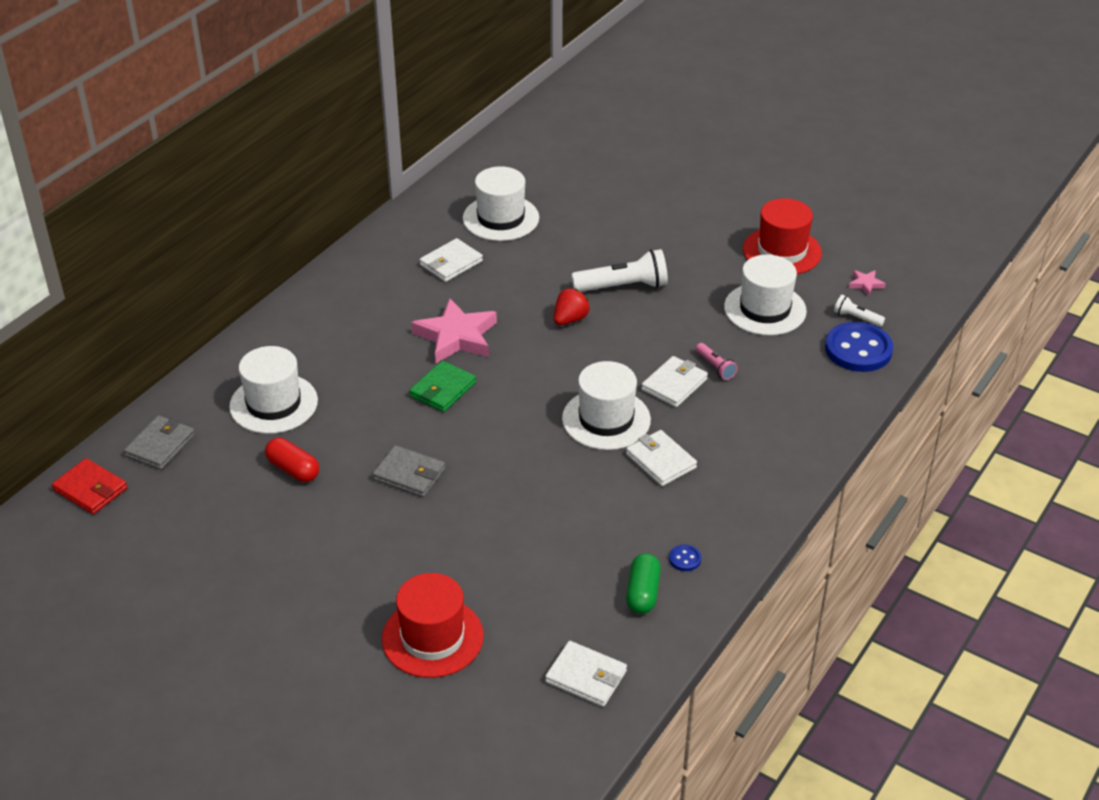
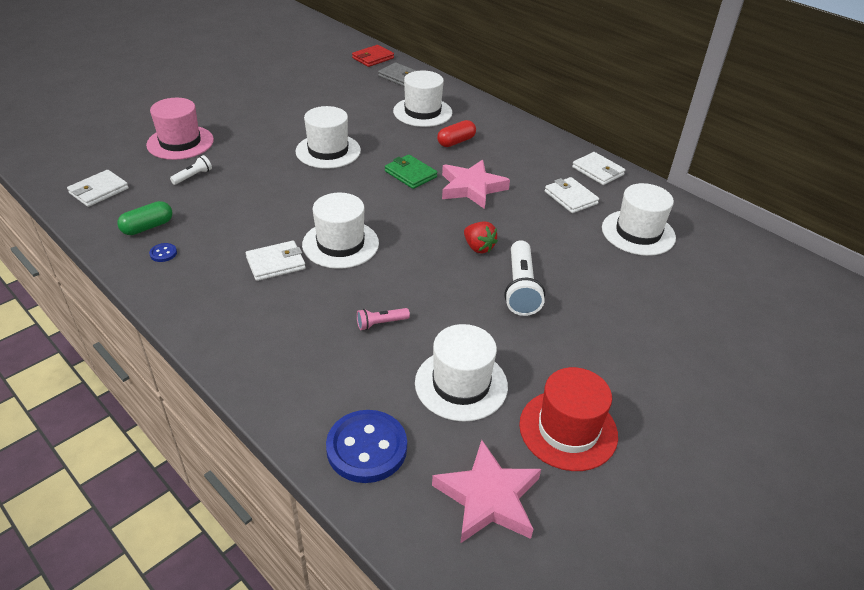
camera: 100 degrees right, 0 degrees up
(293, 469) = (356, 113): red capsule -> red capsule (456, 142)
(409, 474) = (328, 151): grey wallet -> white hat
(432, 637) = (180, 142): red hat -> pink hat
(642, 593) = (148, 227): green capsule -> green capsule turned 60 degrees counterclockwise
(674, 384) = (367, 291): white wallet -> white wallet (598, 171)
(856, 318) = (424, 465): white flashlight -> white flashlight (193, 176)
(865, 284) = (488, 498): pink star -> pink star, size x2.28

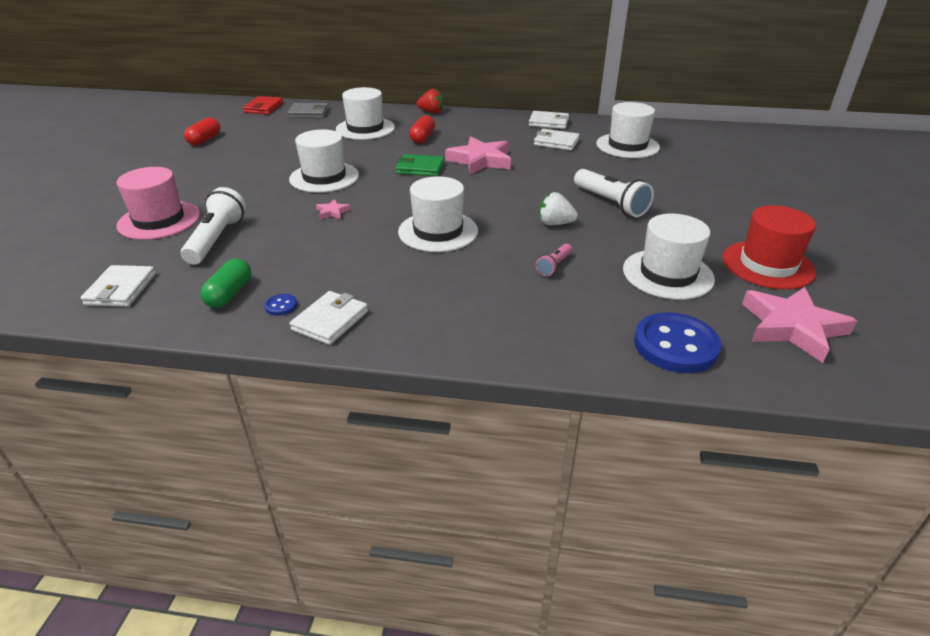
camera: 35 degrees left, 5 degrees down
(193, 176) = (216, 239): white flashlight -> white flashlight, size x1.93
(276, 263) = (404, 266): white wallet -> white wallet (330, 321)
(292, 77) = (204, 140): none -> red capsule
(292, 188) = (332, 212): none -> pink star
(440, 284) = (555, 224): none -> white strawberry
(478, 247) = (544, 192): red strawberry -> red strawberry (431, 112)

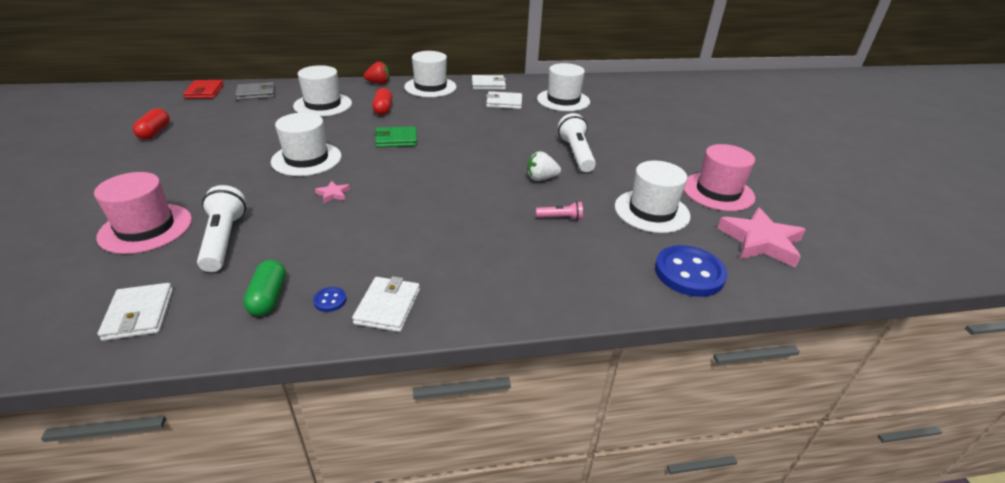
camera: 20 degrees left, 0 degrees up
(438, 231) = (444, 200): white hat -> white hat (430, 87)
(480, 160) = (447, 126): pink star -> none
(554, 266) = (560, 218): pink flashlight -> pink flashlight turned 105 degrees counterclockwise
(610, 203) = (576, 154): white flashlight -> white flashlight turned 135 degrees counterclockwise
(767, 265) = (718, 192): red hat -> pink hat

